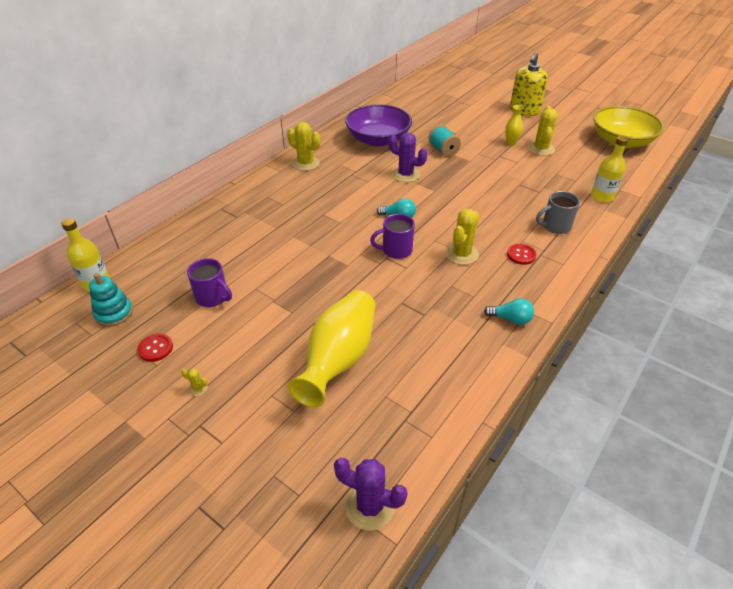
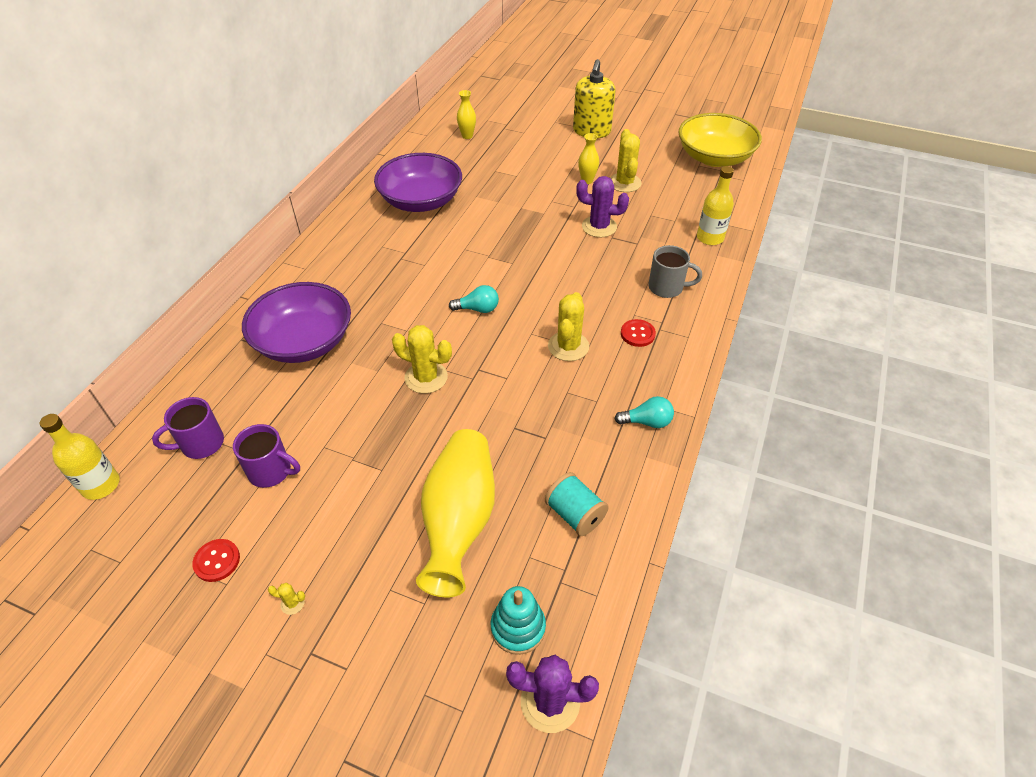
camera: 15 degrees left, 5 degrees up
(114, 313) = (141, 524): turquoise stacking toy -> turquoise stacking toy (518, 627)
(264, 217) = (304, 341): none -> purple bowl
(306, 163) = (336, 252): yellow cactus -> yellow cactus (426, 377)
(396, 250) = (487, 356): purple mug -> purple mug (201, 444)
(405, 175) = (470, 247): purple cactus -> purple cactus (599, 227)
(426, 102) = (467, 136): none -> yellow vase
(443, 150) = (507, 204): turquoise spool -> turquoise spool (575, 514)
(555, 226) = (667, 287): grey mug -> grey mug turned 135 degrees counterclockwise

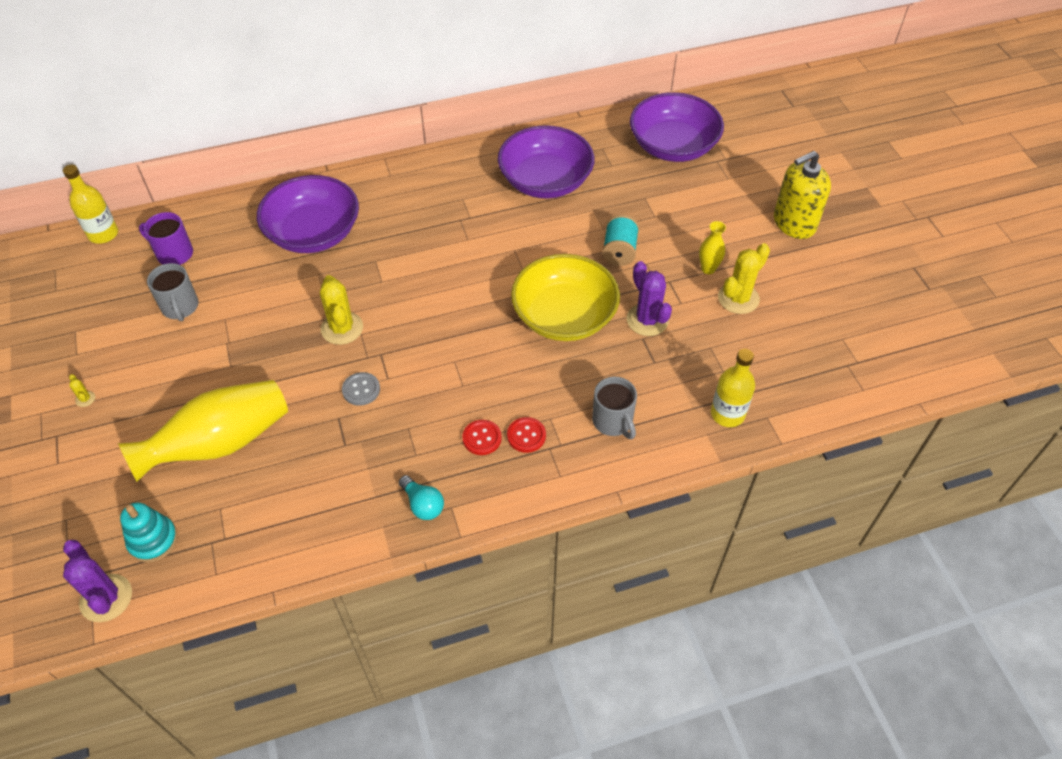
camera: 50 degrees right, 5 degrees up
(217, 561) = (89, 336): red button -> red button (482, 438)
(271, 471) = (180, 307): purple mug -> grey mug
(467, 136) = (673, 146): yellow vase -> purple bowl
(477, 309) = (449, 308): turquoise light bulb -> none
(501, 399) = (361, 390): none -> grey button
(568, 346) = (462, 396): yellow cactus -> none
(575, 514) = (282, 513): turquoise spool -> turquoise spool (619, 251)
(714, 157) = (873, 344): yellow bowl -> yellow bowl (564, 316)

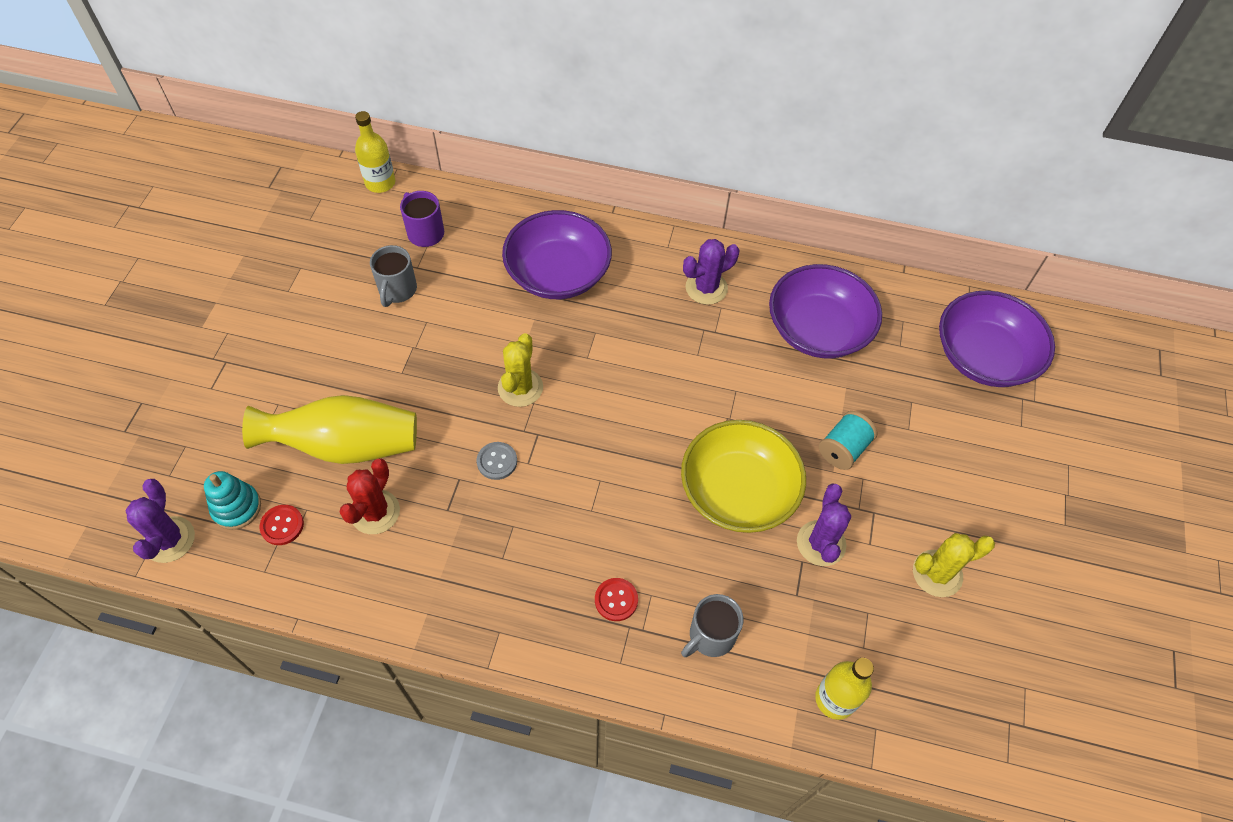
camera: 30 degrees right, 5 degrees up
(85, 399) = (268, 339): yellow cactus -> none
(283, 478) = (375, 512): none -> red cactus
(423, 504) = (476, 613): turquoise light bulb -> none
(441, 190) = (706, 288): none -> purple cactus
(482, 438) = (573, 577): red button -> red button (282, 525)
(613, 421) = (710, 636): grey mug -> grey mug turned 45 degrees clockwise
(708, 269) = (926, 521): yellow vase -> none
(794, 223) = (1063, 519): yellow soap dispenser -> none

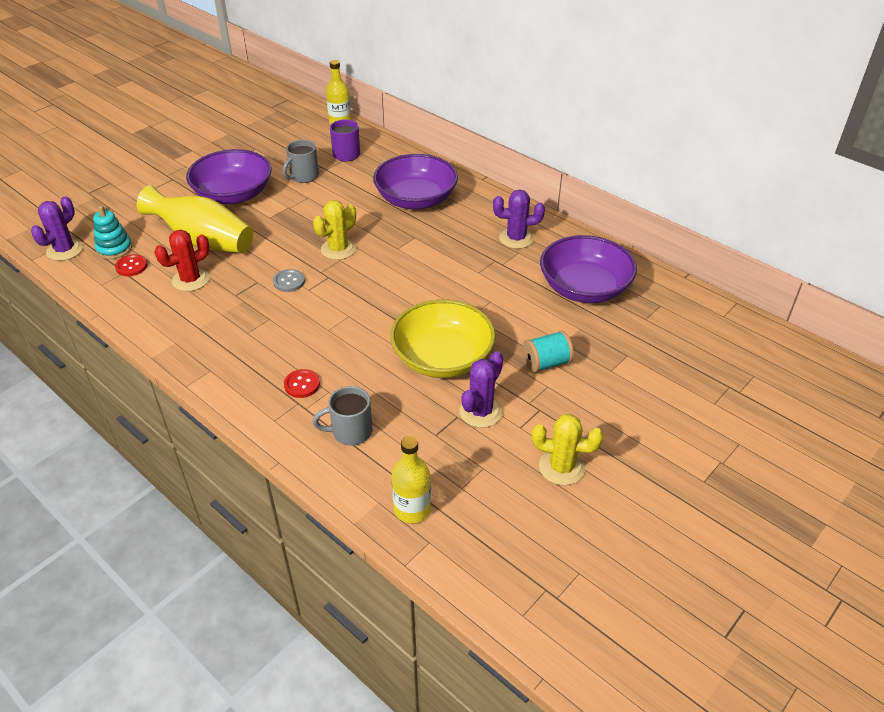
camera: 30 degrees right, 15 degrees down
(984, 356) = (714, 349): purple bowl -> purple bowl (233, 194)

